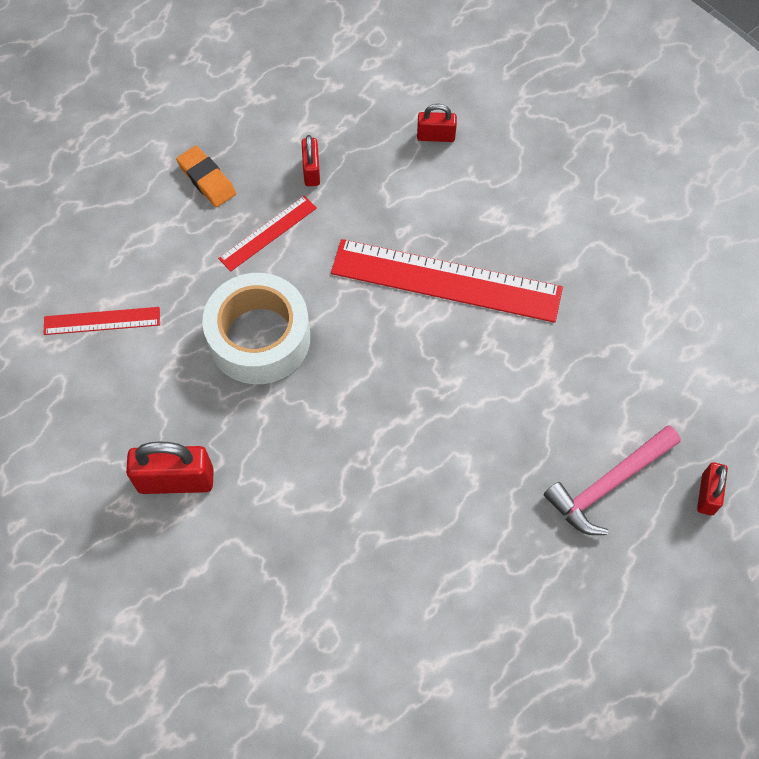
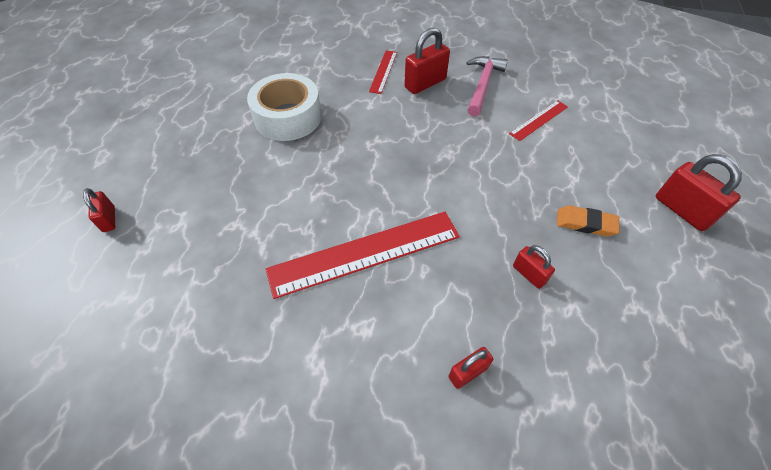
camera: 145 degrees right, 10 degrees down
(101, 135) = (682, 210): none -> red padlock
(259, 337) = (450, 156): white tape -> white tape (288, 117)
(268, 233) = (509, 213): red ruler -> red ruler (383, 71)
(608, 484) = (182, 192): pink hammer -> pink hammer (483, 85)

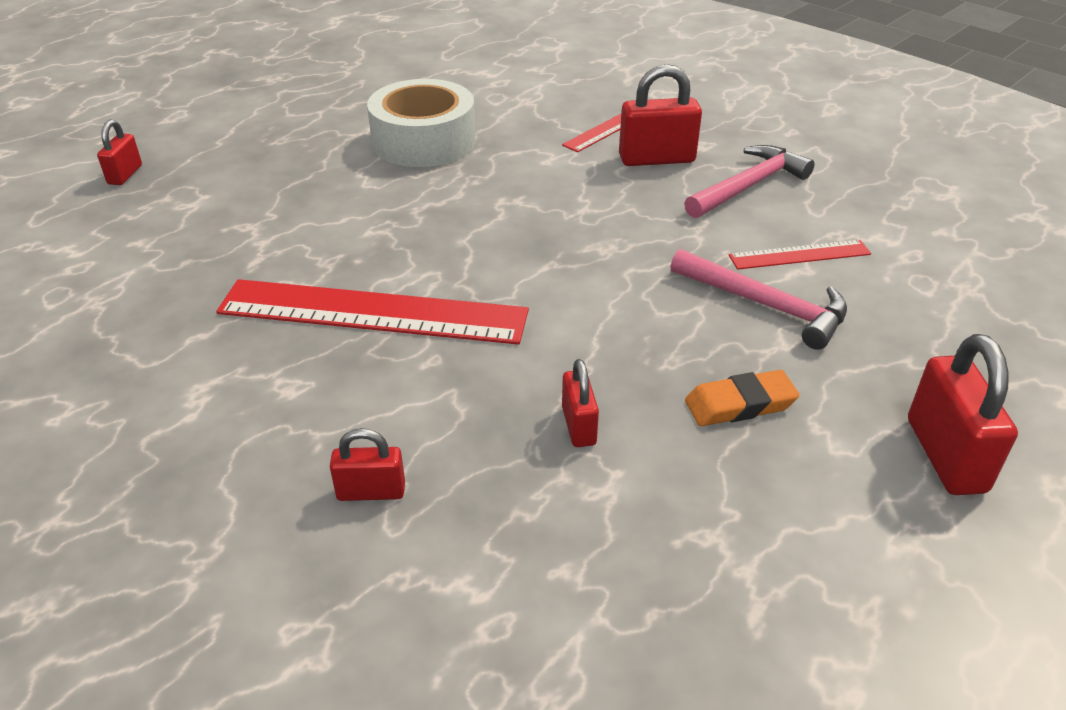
camera: 30 degrees right, 15 degrees down
(549, 158) = (766, 306): none -> pink hammer
(585, 223) = (740, 404): orange eraser -> orange eraser turned 60 degrees counterclockwise

